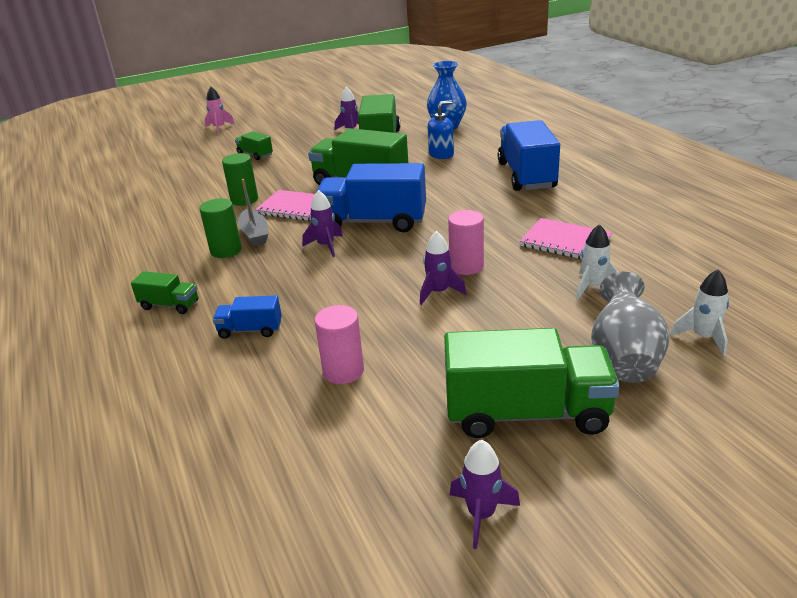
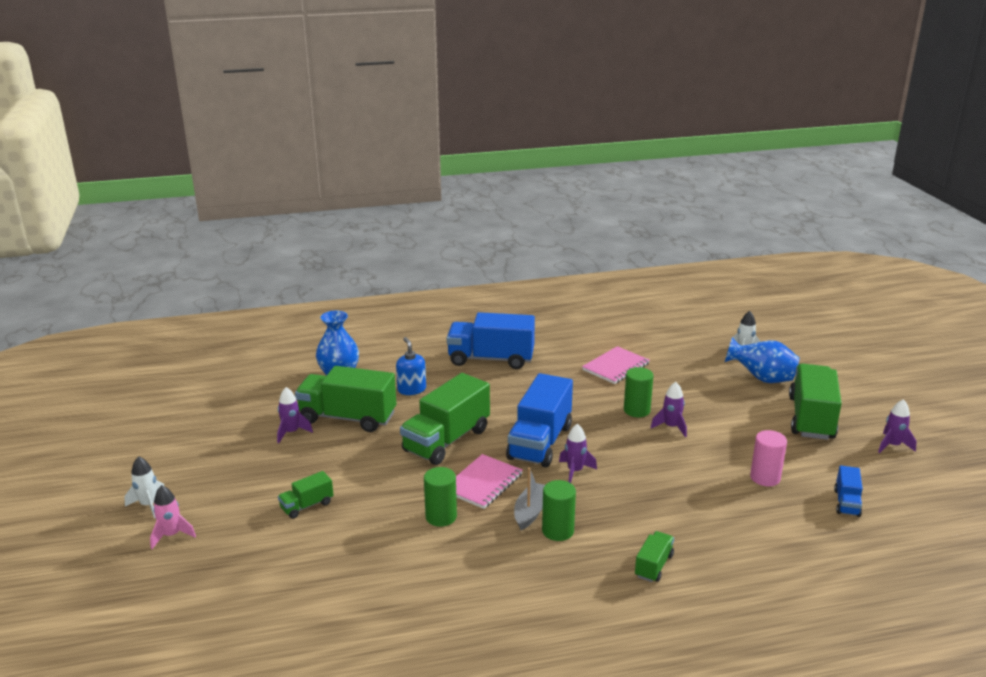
camera: 80 degrees left, 5 degrees down
(250, 330) = (705, 518): blue truck -> blue truck (846, 503)
(254, 234) = (530, 512): grey boat -> grey boat turned 60 degrees counterclockwise
(466, 266) = (636, 410): pink cylinder -> green cylinder
(593, 287) = (680, 370): white rocket -> white rocket (149, 505)
(624, 359) = (762, 379): grey vase -> blue vase

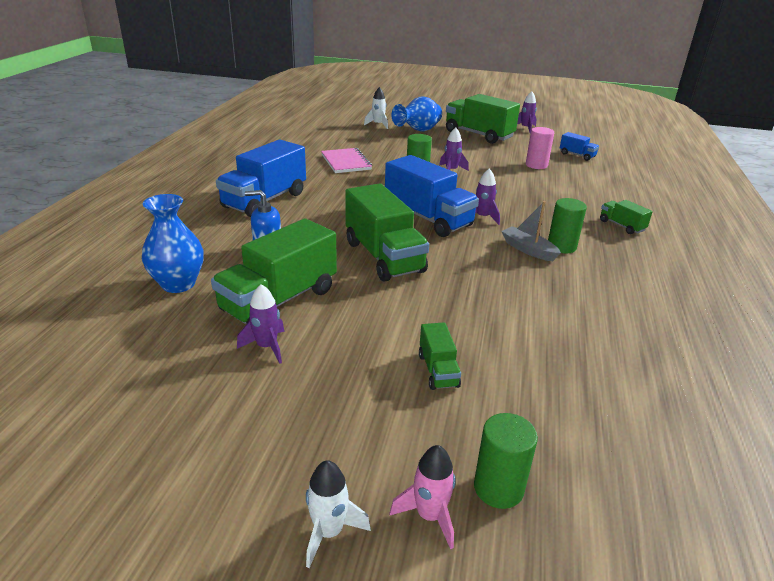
camera: 65 degrees left, 5 degrees up
(441, 517) = (511, 292): green cylinder -> green cylinder (498, 488)
(483, 483) = (471, 258): pink notebook -> none

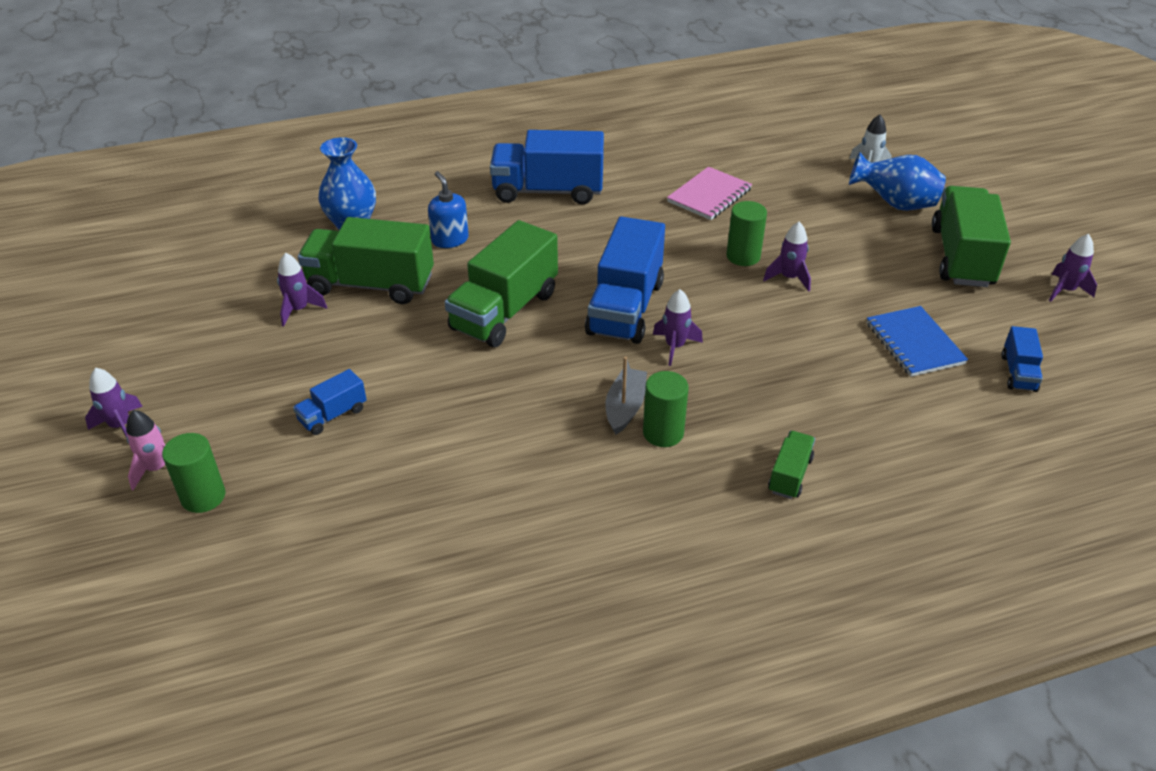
camera: 60 degrees right, 10 degrees up
(329, 532) = (120, 426): white rocket -> purple rocket
(438, 370) = (333, 415): green truck -> blue truck
(536, 165) = (914, 343): pink cylinder -> blue notebook

